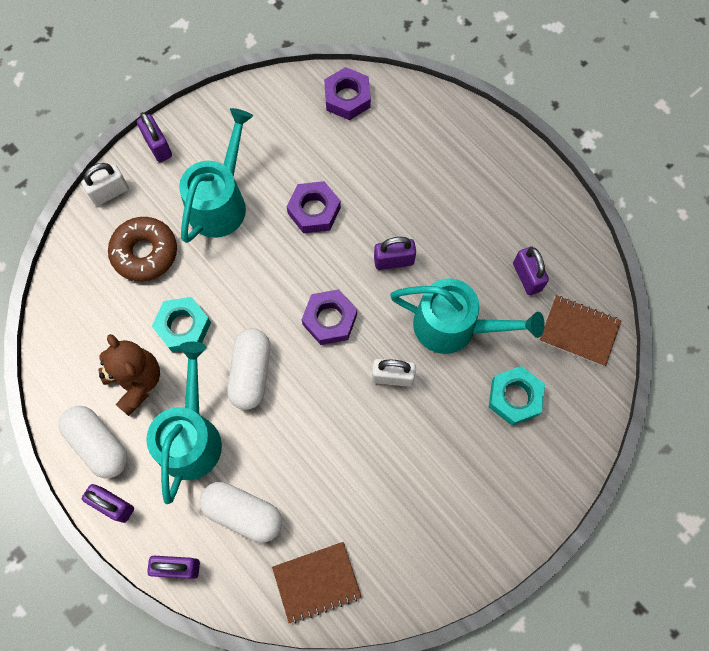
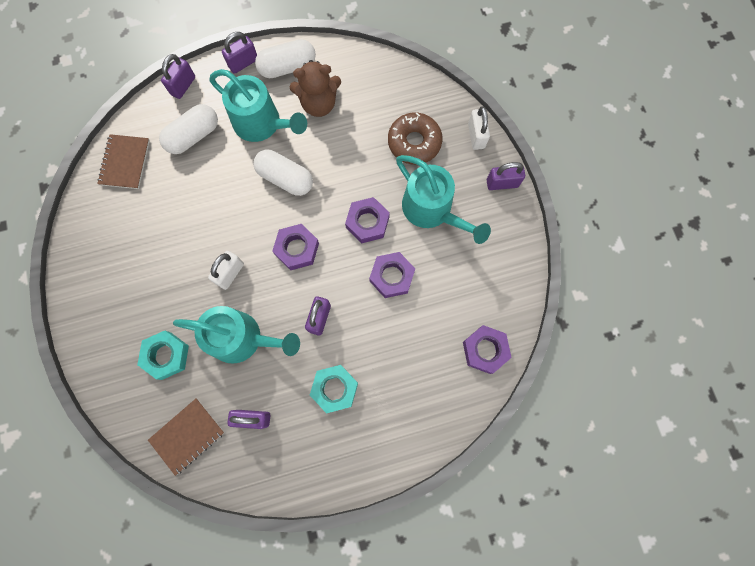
camera: 115 degrees right, 5 degrees up
(183, 327) = (343, 147): turquoise nut -> turquoise nut (334, 389)
(264, 260) = (367, 222): none -> purple nut
(454, 326) = (243, 338): turquoise watering can -> turquoise watering can turned 120 degrees counterclockwise

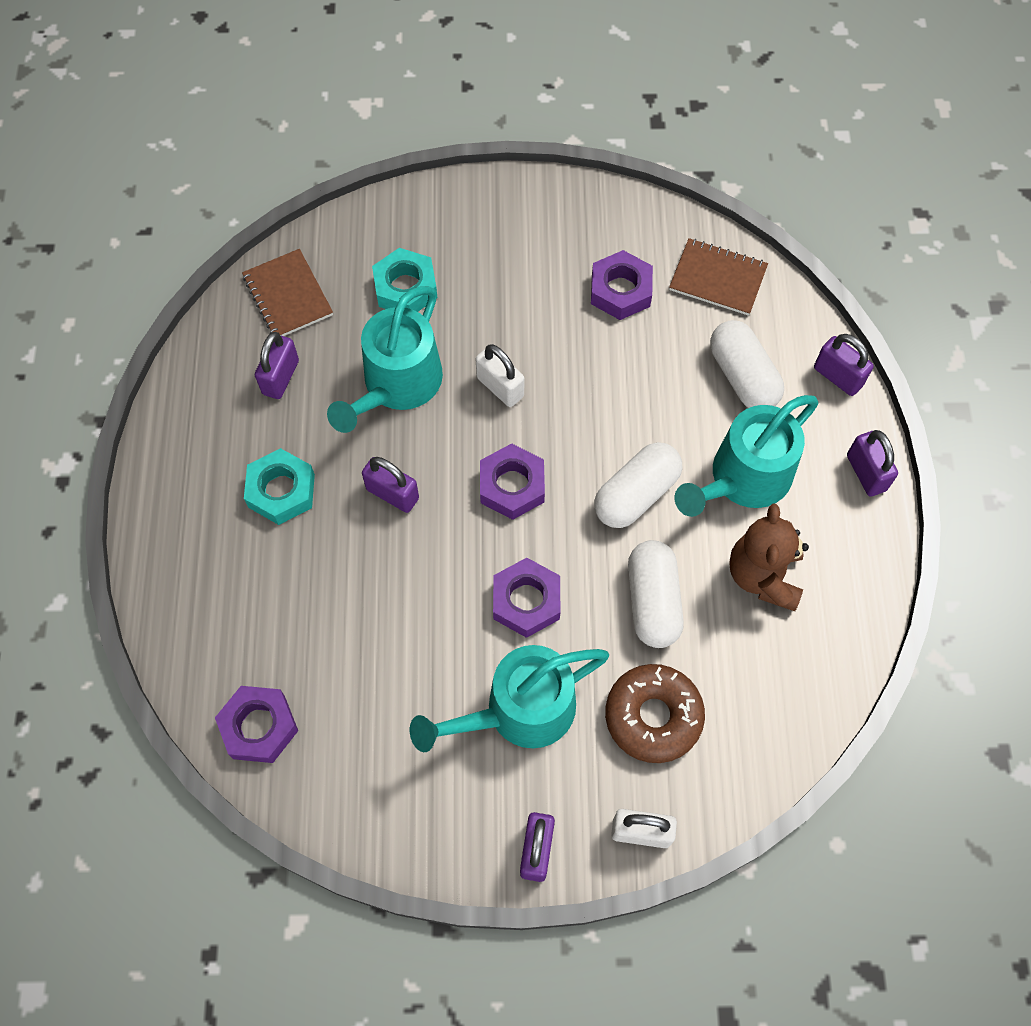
camera: 105 degrees right, 10 degrees down
(287, 67) = (845, 541): white capsule -> white capsule (653, 601)
(391, 276) = (424, 615): purple nut -> purple nut (620, 290)

